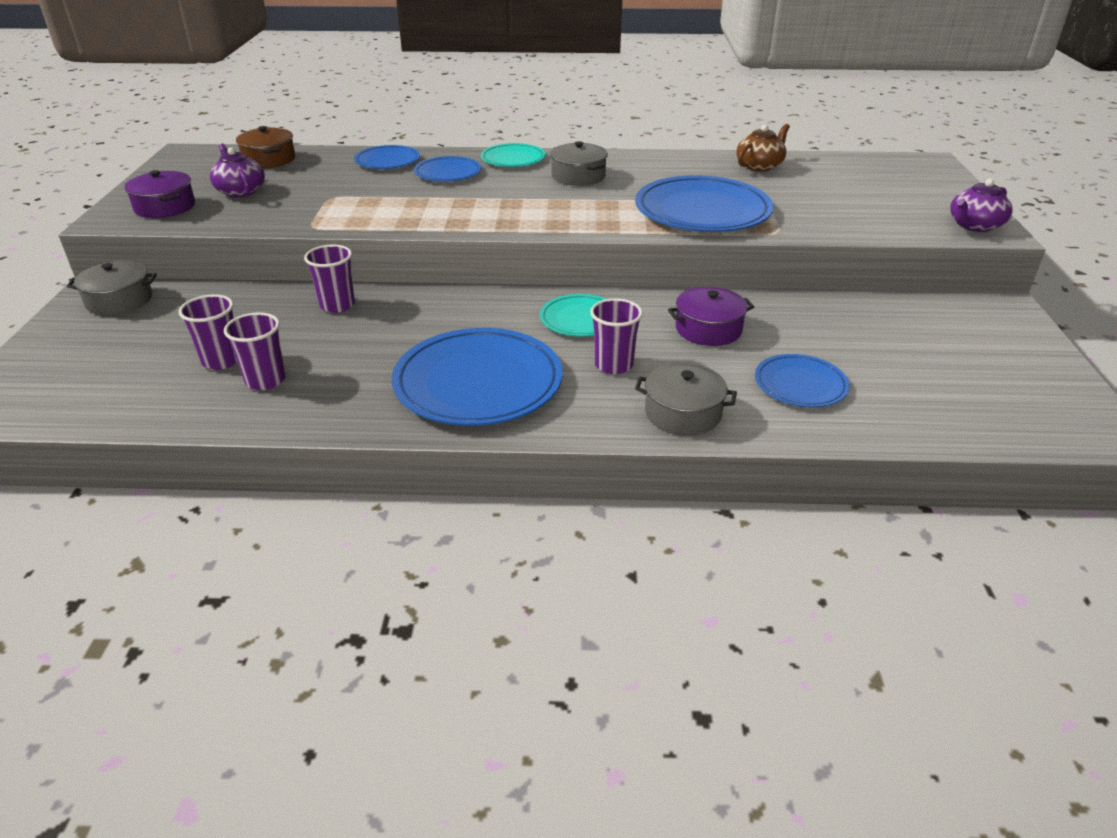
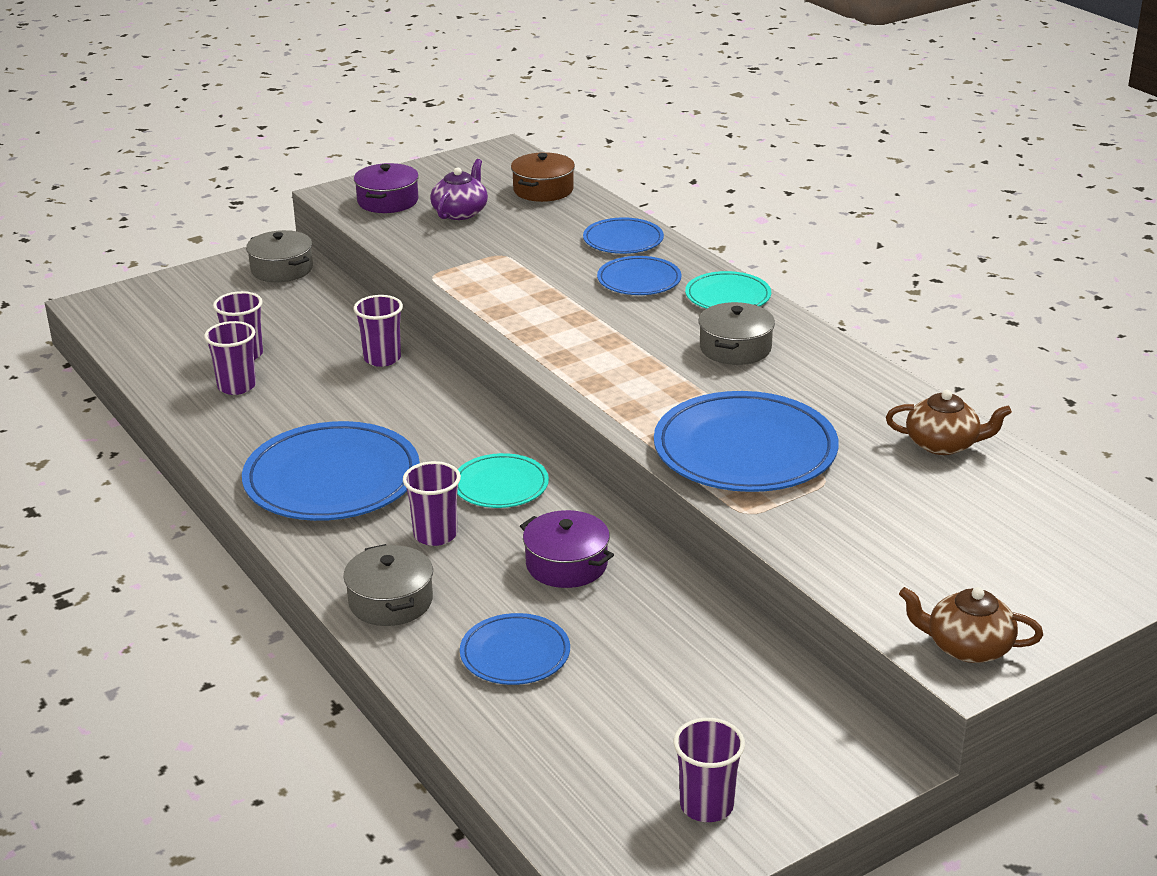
camera: 55 degrees right, 5 degrees down
(974, 226) = (967, 647): purple teapot -> brown teapot
(1023, 375) = (706, 805): none -> purple cup

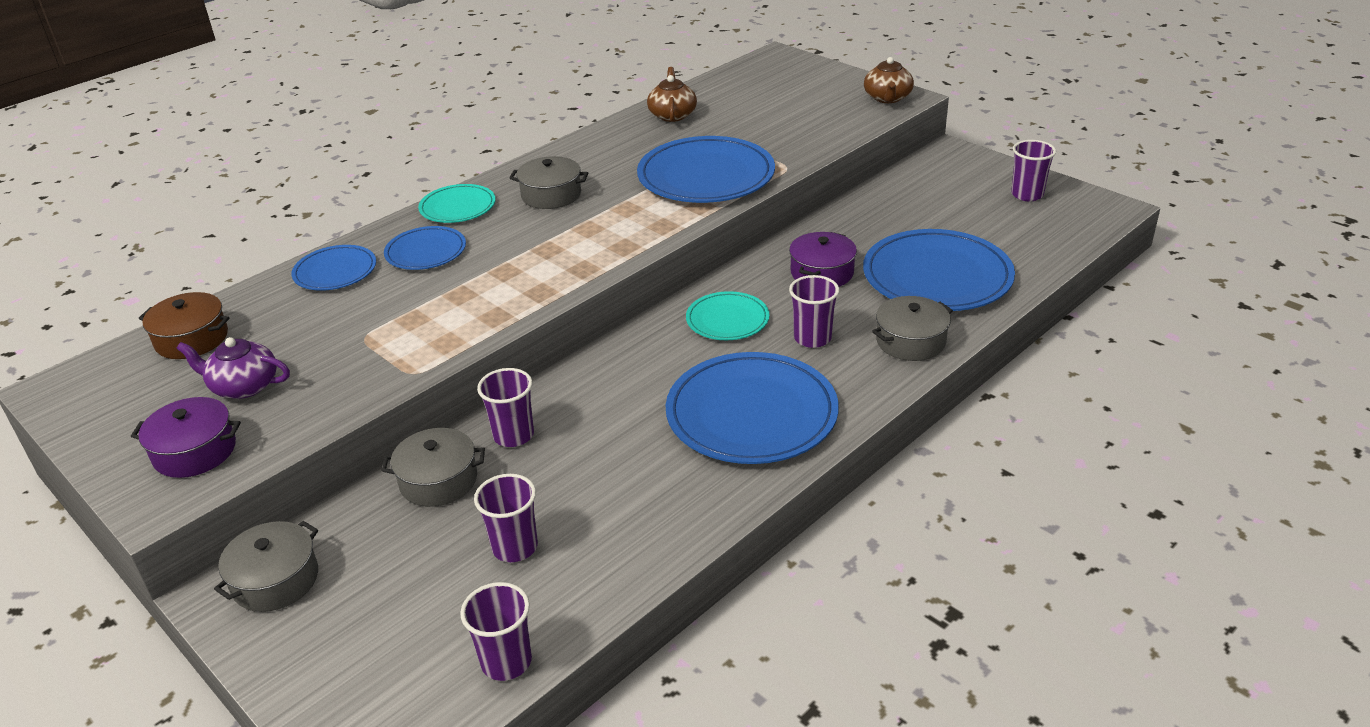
camera: 100 degrees left, 5 degrees up
(236, 386) = (590, 531): purple cup -> purple cup (506, 661)
(346, 326) = (438, 480): none -> grey pot
(515, 654) = (937, 276): blue plate -> blue plate, size x1.84

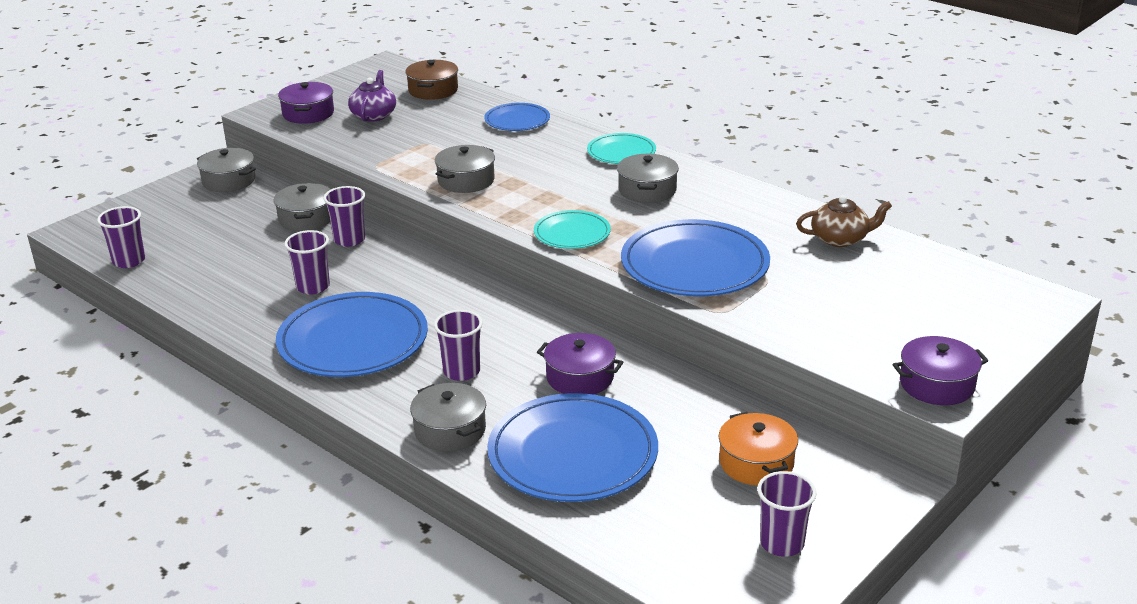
camera: 85 degrees right, 5 degrees down
(426, 252) = (545, 149): blue plate -> none
(484, 302) = (466, 180): none -> grey pot
(515, 547) = (229, 253): purple cup -> purple cup (313, 287)
(727, 320) = (496, 324): turquoise plate -> turquoise plate (572, 233)
(887, 98) = (936, 384): brown teapot -> purple pot
(935, 199) = (756, 463): none -> orange pot

